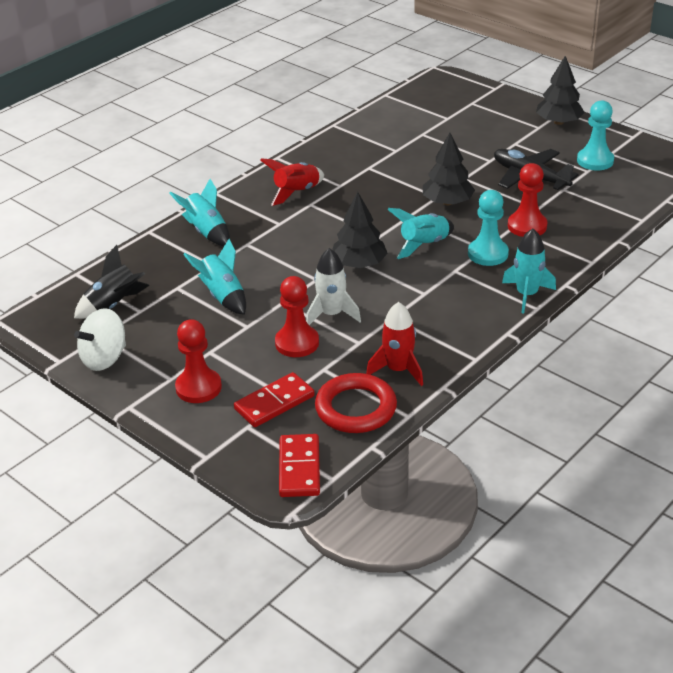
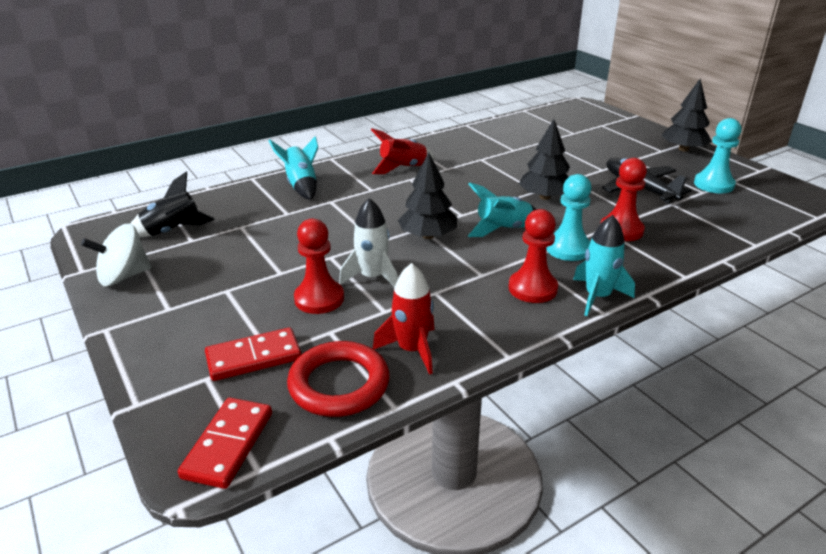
camera: 15 degrees right, 5 degrees down
(198, 387) = (188, 324): red pawn -> red pawn (532, 288)
(222, 296) = (277, 241): turquoise rocket -> none

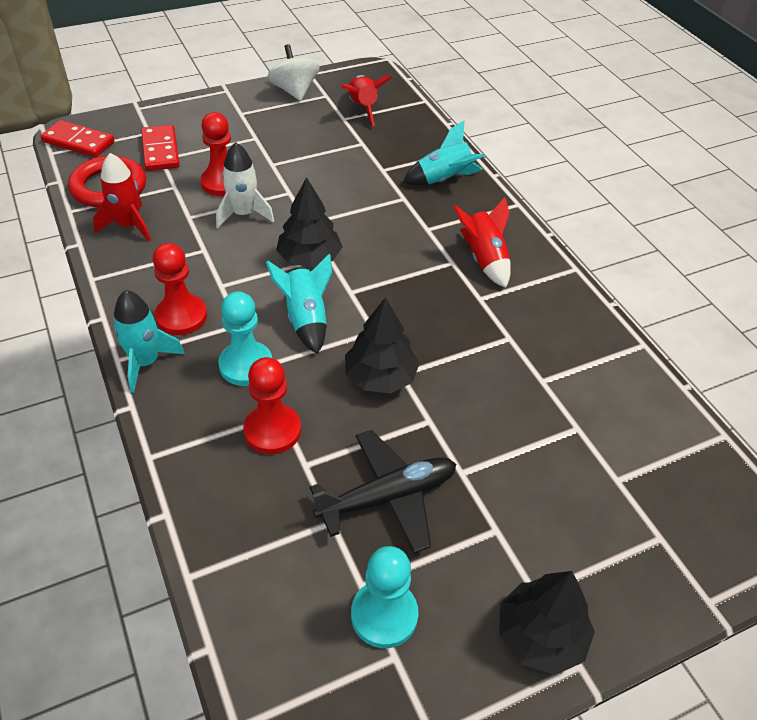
camera: 95 degrees right, 15 degrees up
(172, 231) = (362, 108): black rocket -> red rocket

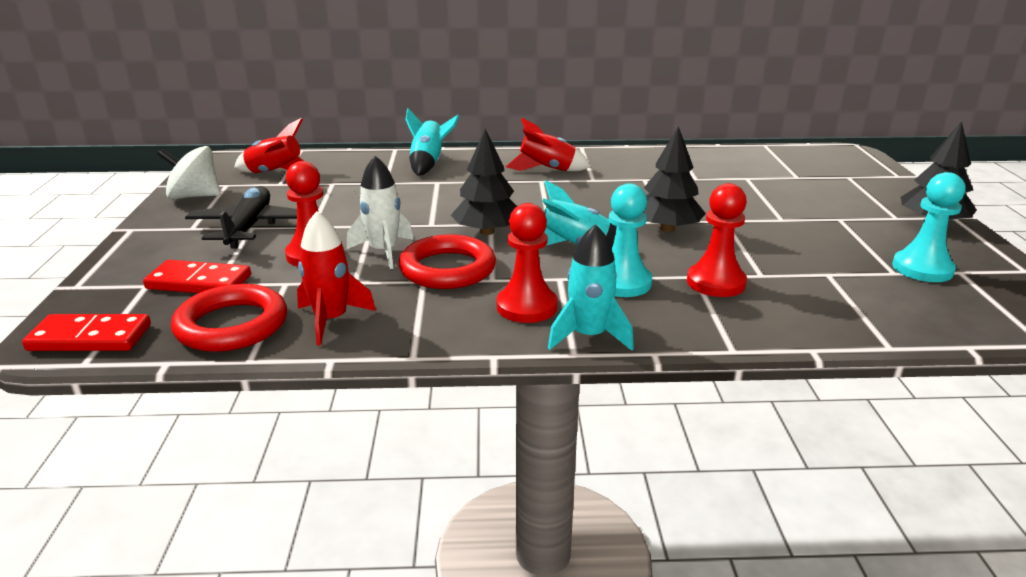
camera: 65 degrees left, 20 degrees down
(78, 142) = (90, 337): red domino -> red domino turned 45 degrees clockwise
(228, 256) = (447, 269): none -> red ring
(388, 497) = (803, 248): black plane -> black plane (249, 227)

